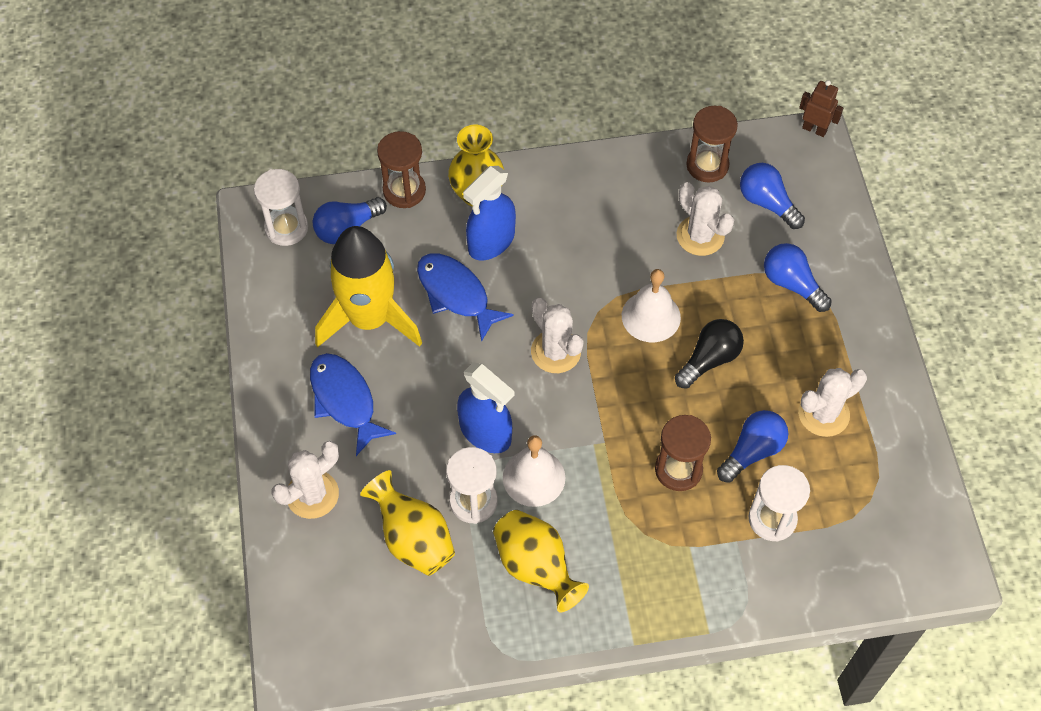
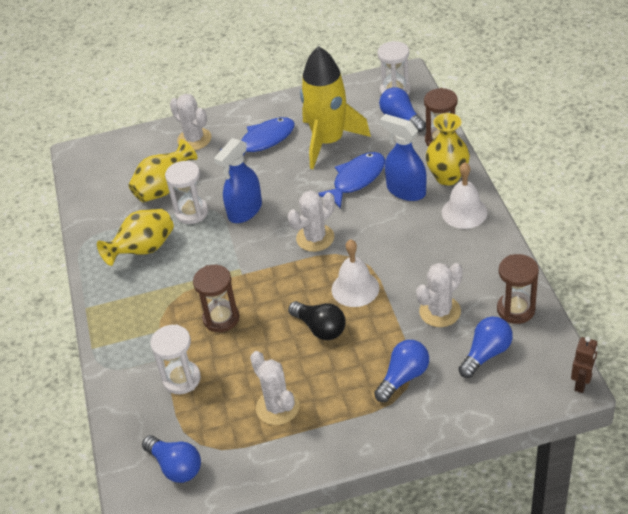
camera: 90 degrees right, 15 degrees down
(534, 477) = (211, 240): white bell -> white bell (464, 212)
(752, 451) = (239, 362): blue light bulb -> blue light bulb (175, 466)

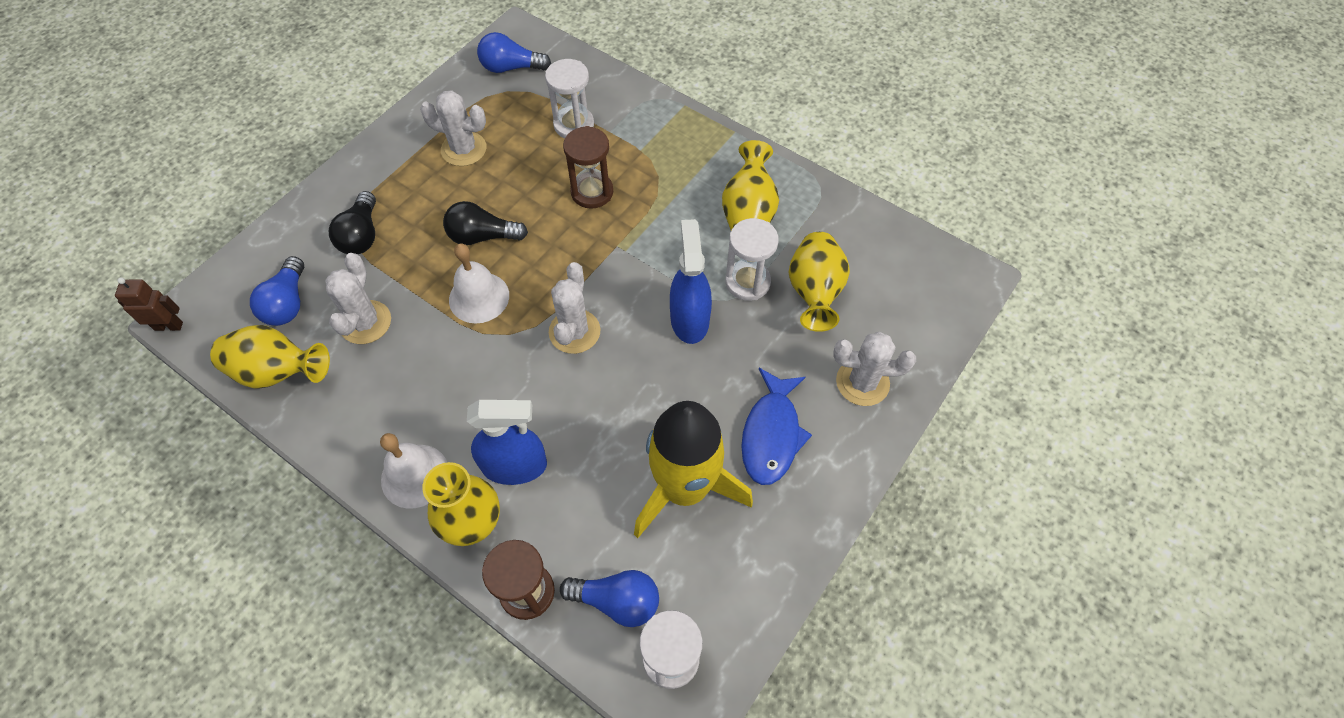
camera: 135 degrees right, 15 degrees up
(356, 179) = (594, 445): blue fish -> none
(403, 377) = (361, 235): blue light bulb -> black light bulb
(515, 309) = (278, 372): brown hourglass -> yellow vase
(581, 383) = (169, 326): brown robot -> brown robot turned 105 degrees clockwise

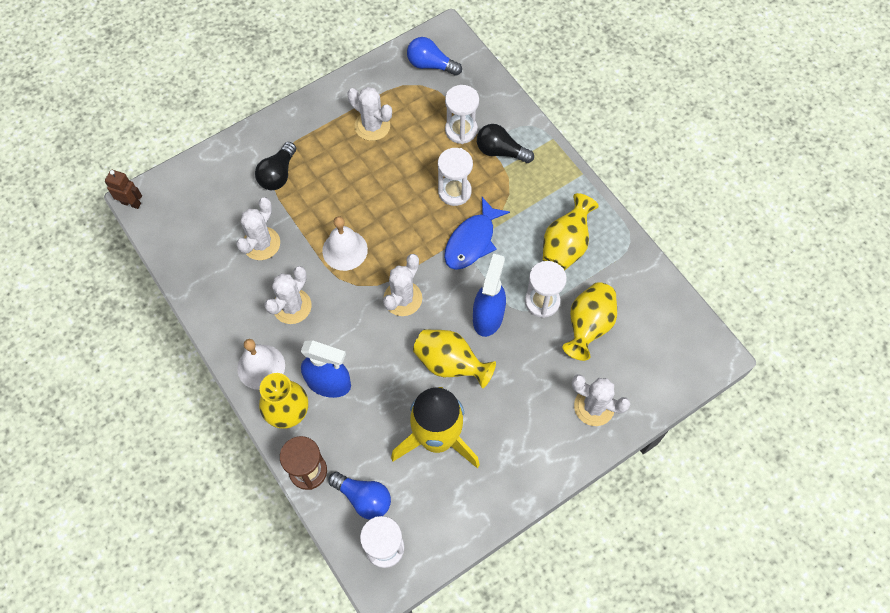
camera: 20 degrees right, 5 degrees up
(278, 372) = (193, 261): yellow vase -> yellow vase (450, 364)
(288, 303) = (213, 211): blue light bulb -> none
(432, 386) = (292, 306): none -> white cactus
(482, 236) = (363, 202): black light bulb -> black light bulb (500, 151)
(592, 192) = (454, 191): brown hourglass -> white hourglass
(771, 434) = (512, 422): blue fish -> blue fish (472, 241)

